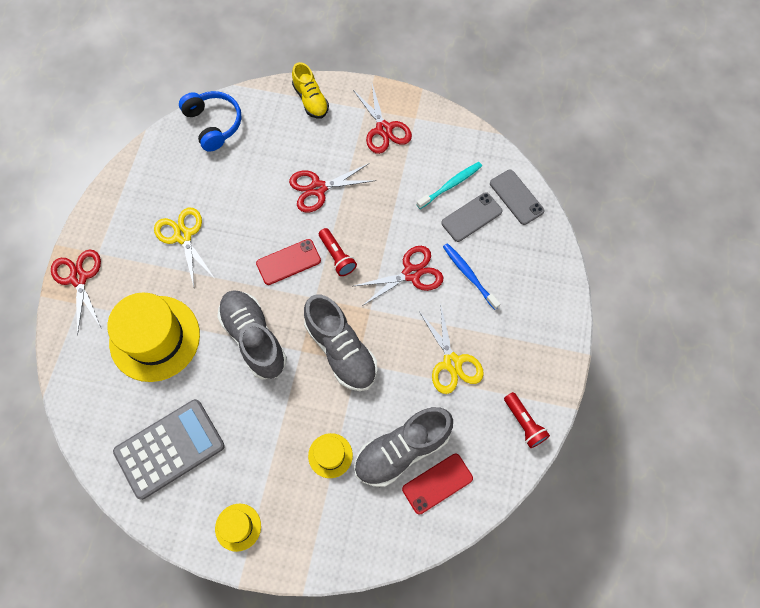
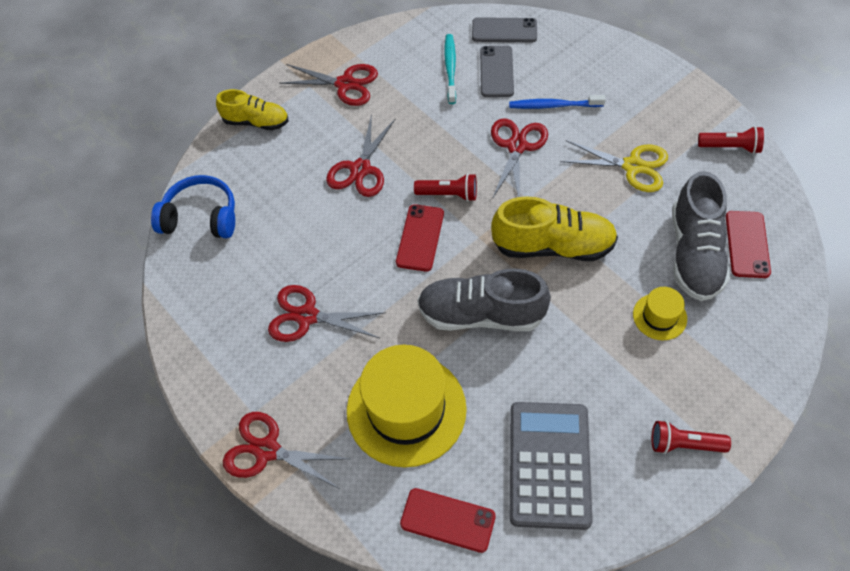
camera: 50 degrees left, 10 degrees down
(95, 411) = (447, 520): none -> red phone
(183, 236) = (307, 316): yellow scissors -> red scissors
(238, 527) = (684, 444): yellow hat -> red flashlight
(341, 350) = (553, 246): grey shoe -> yellow shoe

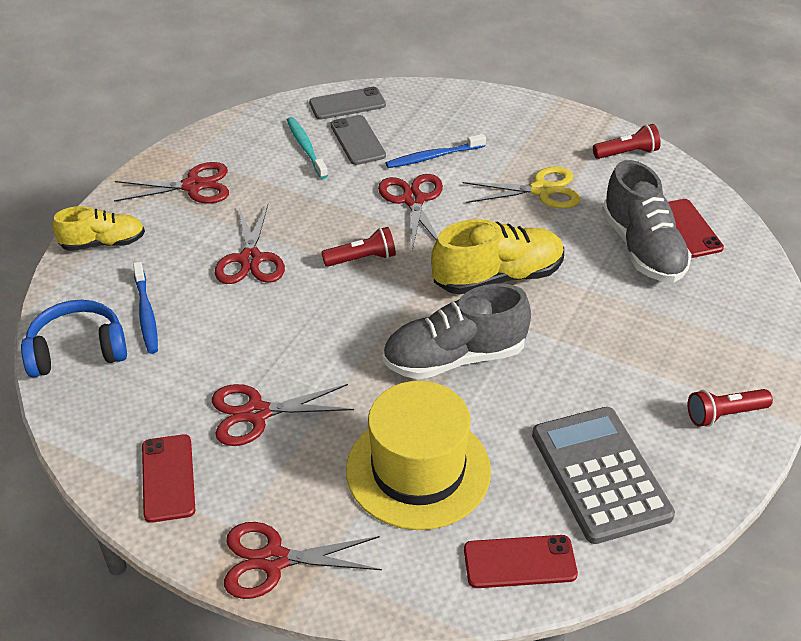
camera: 25 degrees left, 15 degrees down
(262, 198) = (146, 314): none -> blue toothbrush
(420, 238) = (350, 305): red phone -> red phone (168, 478)
(659, 316) = (638, 310): yellow hat -> none

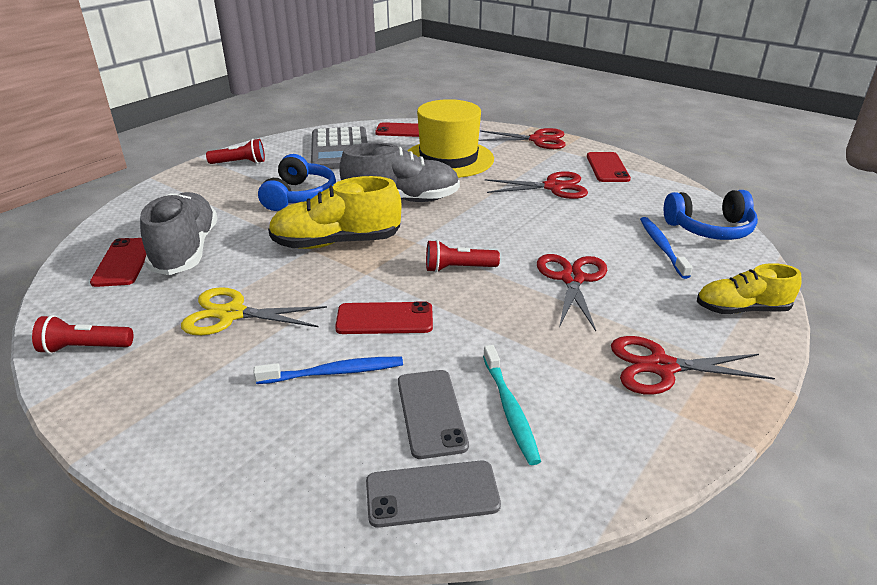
camera: 170 degrees left, 10 degrees down
(413, 200) = (384, 319): red scissors -> red phone
(587, 350) = (299, 196): none -> blue headphones

